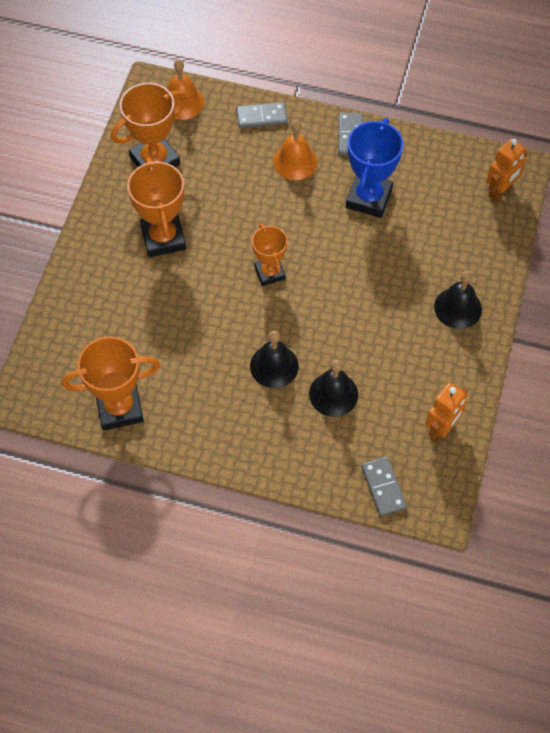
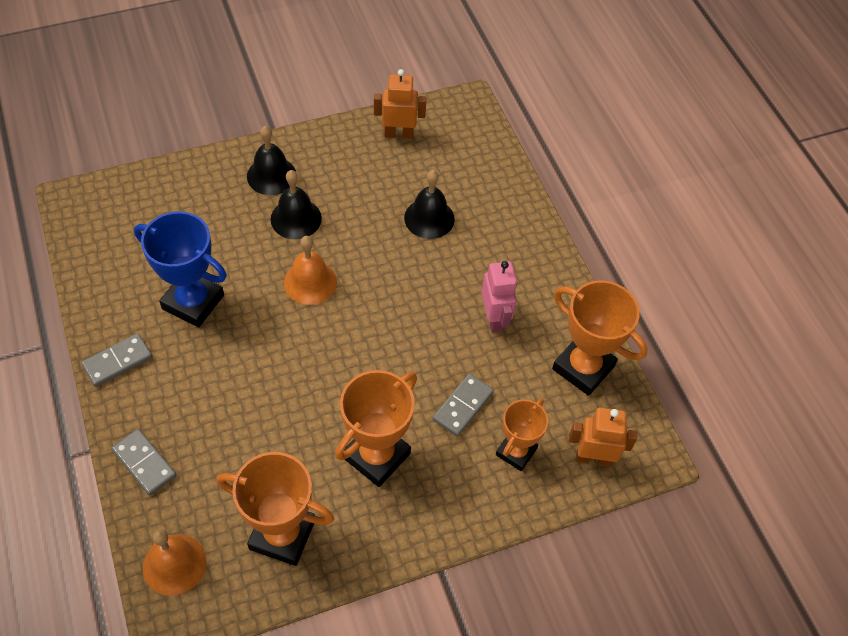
camera: 130 degrees left, 5 degrees down
(207, 377) = (494, 318): none -> pink robot
(269, 273) = (344, 335): orange trophy -> orange trophy (516, 452)
(274, 366) = (439, 275): black bell -> black bell (296, 218)
(295, 161) = (188, 393): orange bell -> orange bell (310, 282)
(368, 198) = (193, 302): blue trophy -> blue trophy turned 45 degrees clockwise
(383, 487) = (481, 145): grey domino -> grey domino (462, 406)
(500, 191) = (111, 203): orange robot -> orange robot (593, 458)

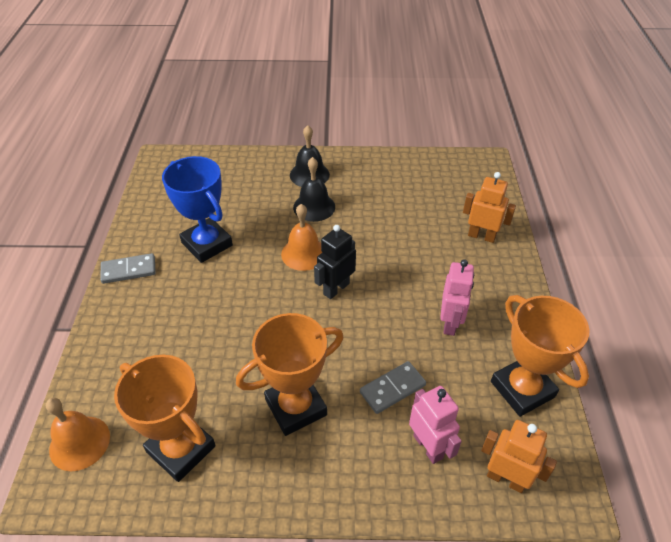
camera: 25 degrees right, 10 degrees down
(144, 463) = (104, 351): grey domino -> none
(363, 314) = (336, 288): none -> black robot
(398, 134) = (421, 169): orange robot -> orange robot (481, 236)
(429, 218) = (422, 232): black bell -> none
(516, 452) = (428, 446): orange trophy -> pink robot

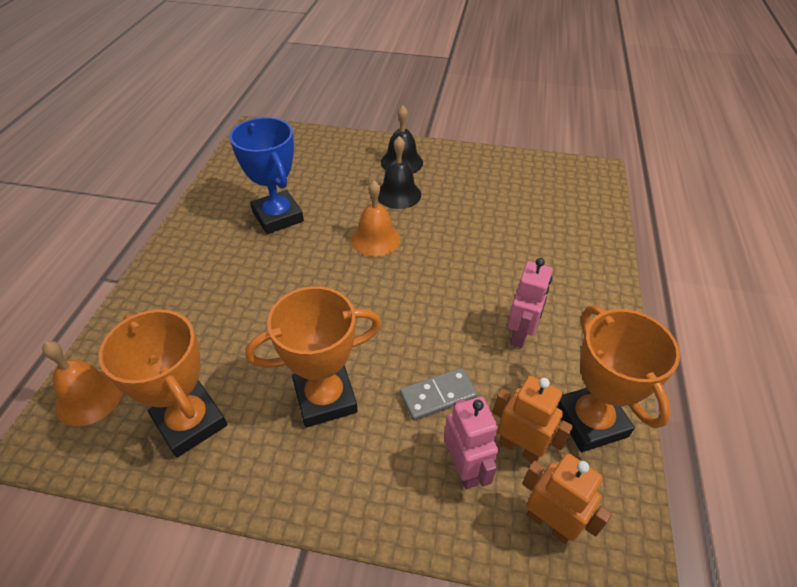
camera: 10 degrees right, 0 degrees up
(129, 270) = (192, 232): grey domino -> none
(336, 288) = (401, 279): black robot -> none
(481, 236) = (576, 246): orange robot -> orange robot (520, 447)

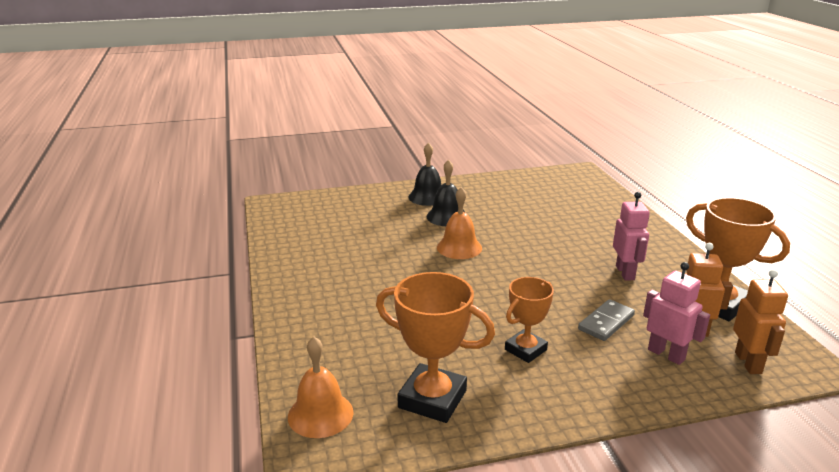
camera: 25 degrees left, 20 degrees down
(278, 217) = (359, 254): blue trophy -> none
(325, 398) = (525, 350): orange trophy -> orange trophy, size x0.63
(549, 523) = (748, 363): orange robot -> orange robot turned 75 degrees clockwise

